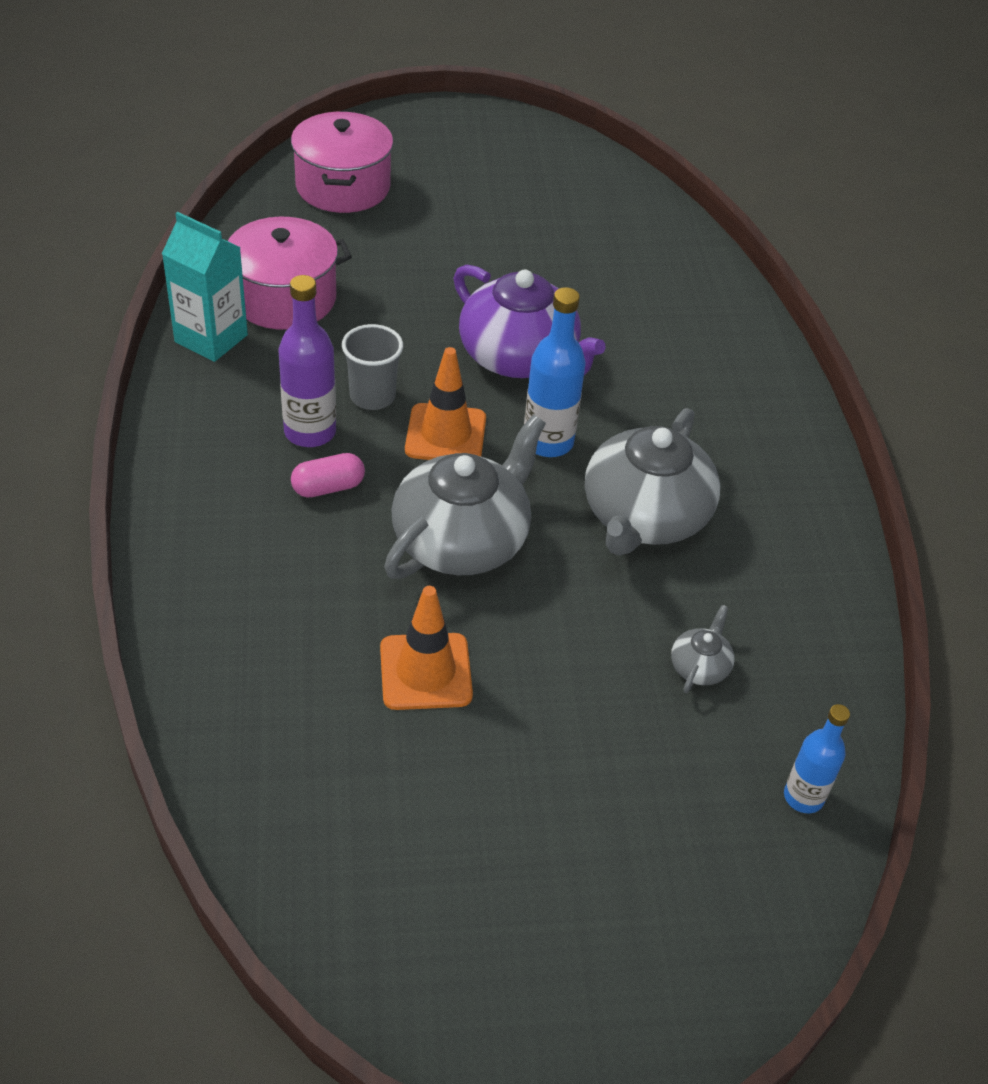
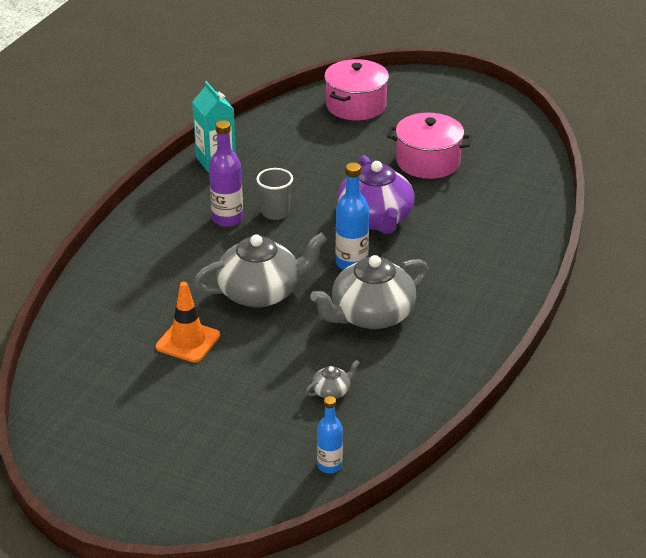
camera: 35 degrees right, 10 degrees down
(284, 298) = (271, 152): pink pot -> pink pot (428, 162)
(328, 487) = (214, 246): pink capsule -> none
(445, 434) = (298, 242): orange traffic cone -> none

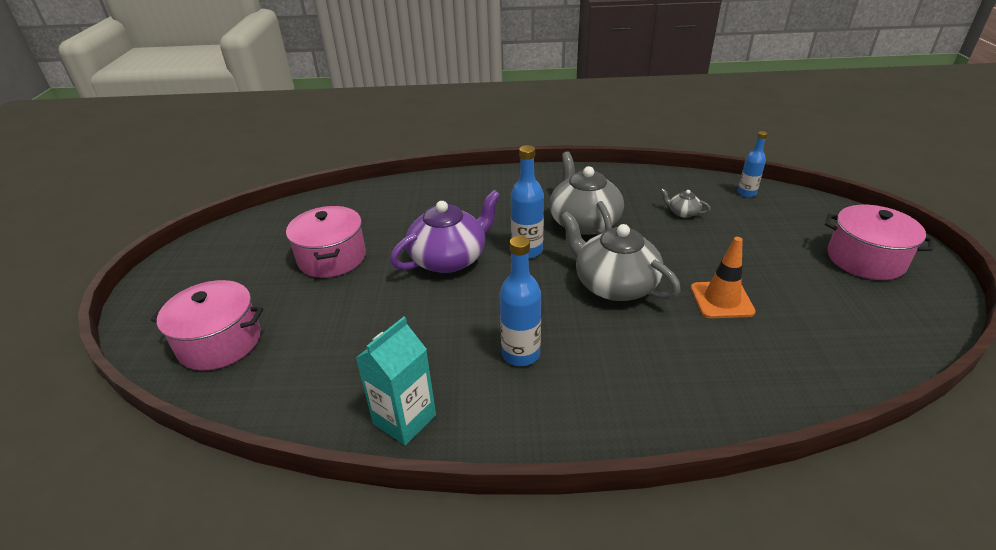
camera: 115 degrees left, 0 degrees up
(149, 471) = (865, 259): none -> pink pot
(227, 219) = (520, 354): purple bottle -> blue bottle
(275, 213) = (483, 323): grey cup -> none
(371, 315) = (584, 222): grey teapot -> grey teapot turned 135 degrees counterclockwise

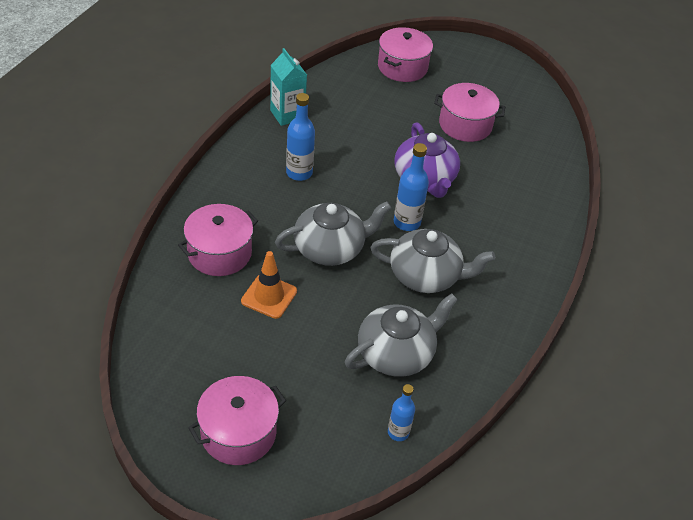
camera: 110 degrees right, 10 degrees up
(683, 213) = (396, 353): grey teapot -> grey teapot, size x2.33
(717, 363) = (219, 253): none -> pink pot

